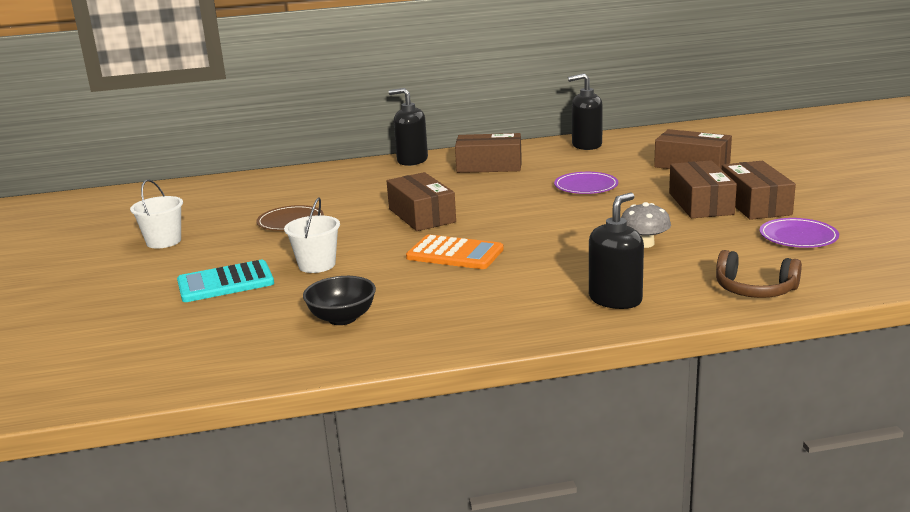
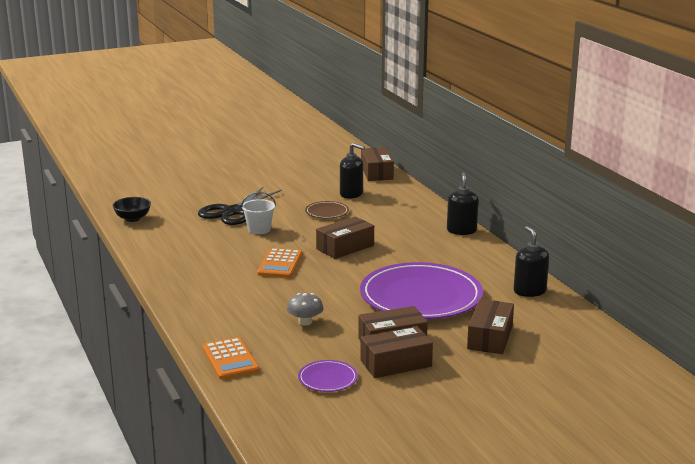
camera: 75 degrees right, 0 degrees up
(164, 241) = (289, 186): white bucket -> none
(225, 283) = (233, 212): turquoise calculator -> black scissors
(342, 318) = (189, 246): black bowl -> black bowl (132, 218)
(489, 166) = (458, 258): brown box -> brown box (376, 172)
(586, 186) = (421, 296): purple plate -> purple plate, size x2.36
(615, 299) = (214, 315): black soap dispenser -> black soap dispenser (351, 194)
(754, 289) = (230, 359): brown headphones -> orange calculator

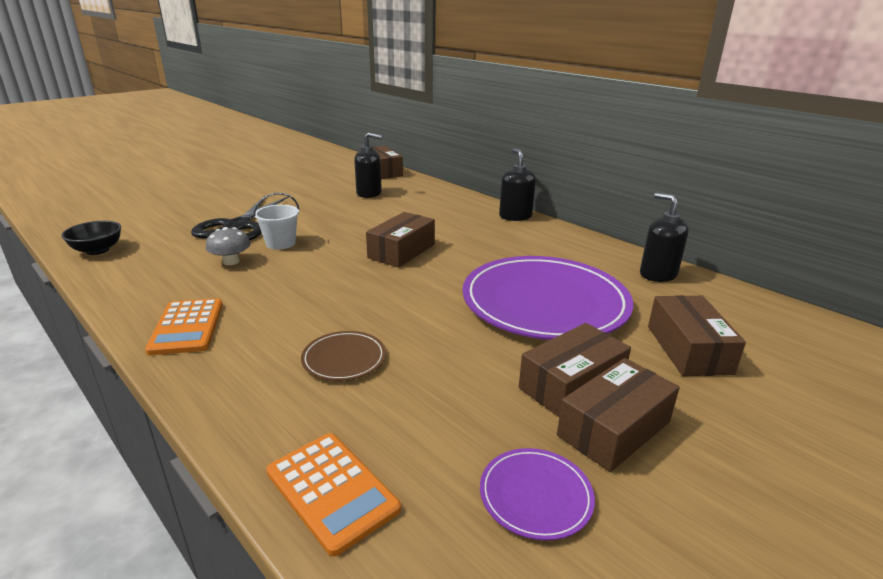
camera: 20 degrees left, 5 degrees up
(280, 264) = (331, 285): orange calculator -> orange calculator (187, 327)
(305, 322) = (419, 374): grey mushroom -> grey mushroom (231, 261)
(327, 212) = (353, 214): brown plate -> brown plate (344, 358)

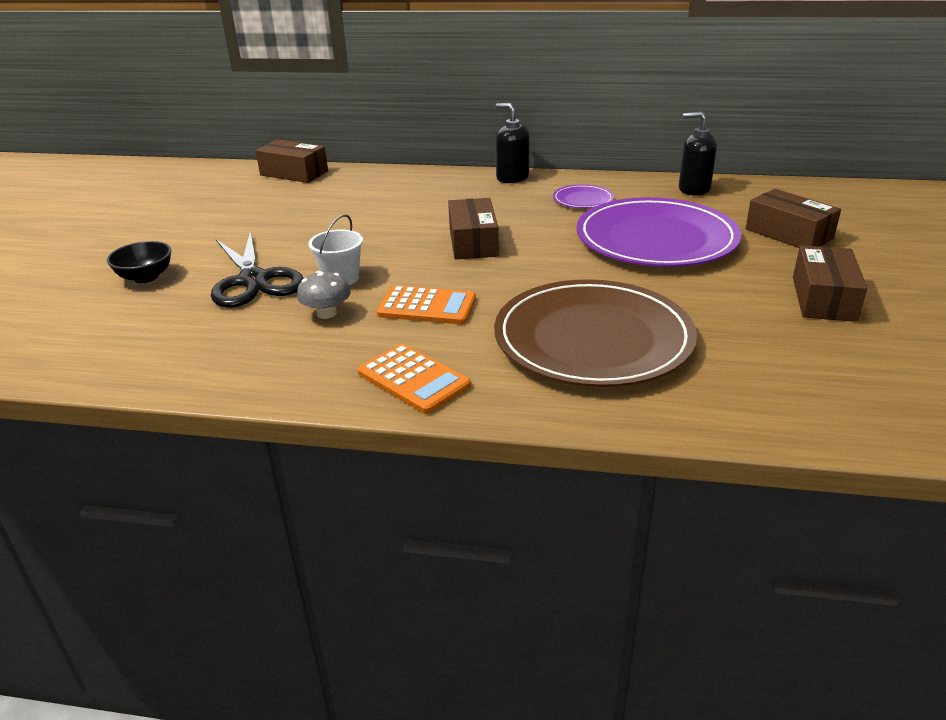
camera: 35 degrees left, 5 degrees up
(98, 250) = (135, 365): black bowl -> black bowl (146, 277)
(332, 490) = (740, 411): orange calculator -> orange calculator (427, 306)
(344, 358) = (593, 339): brown plate -> brown plate, size x2.36
(369, 193) = (329, 200): black soap dispenser -> none
(535, 495) = (843, 352): purple plate -> purple plate (583, 199)
(571, 384) = (762, 285): brown box -> none

